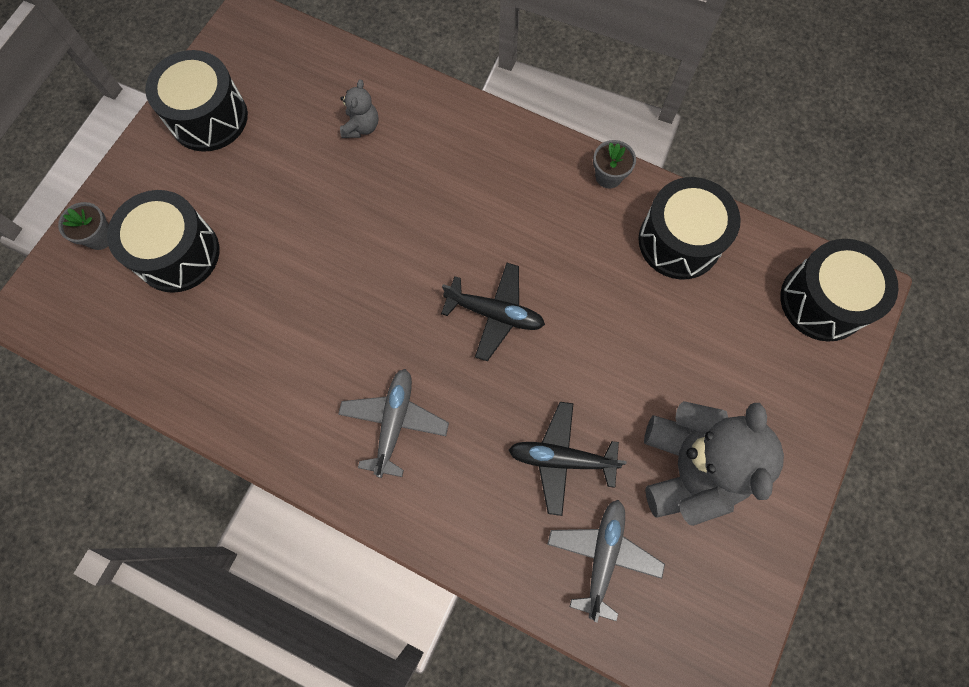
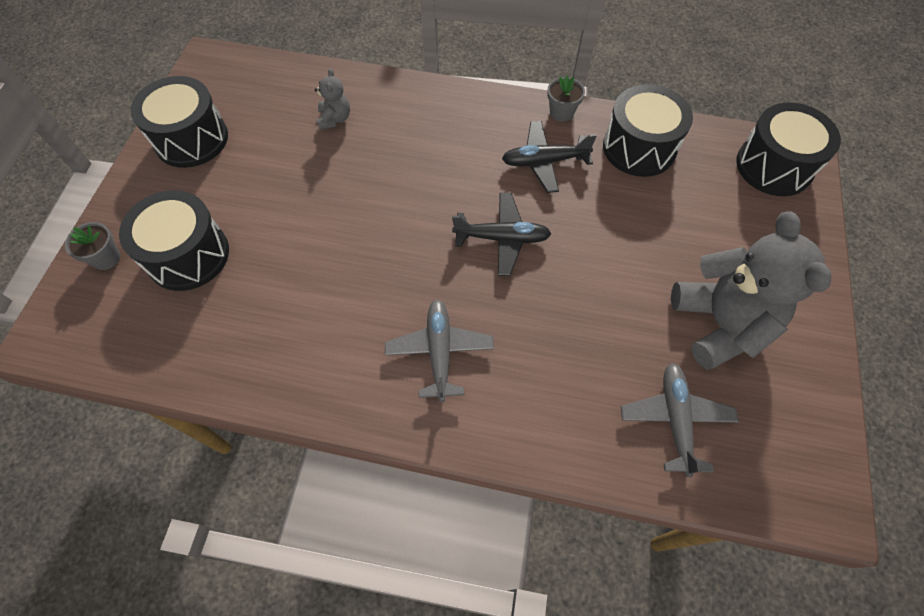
camera: 15 degrees left, 10 degrees down
(561, 458) = (605, 344): black plane -> black plane (544, 161)

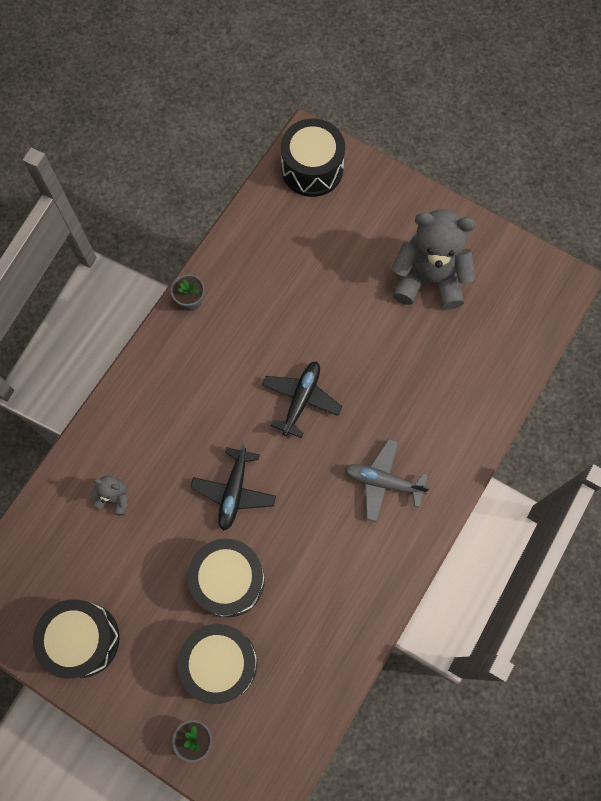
camera: 70 degrees left, 10 degrees up
(544, 161) = (238, 336): black plane -> black plane (234, 491)
(639, 148) = (254, 257): black drum -> black drum (228, 580)
(675, 419) = (486, 343): grey plane -> none

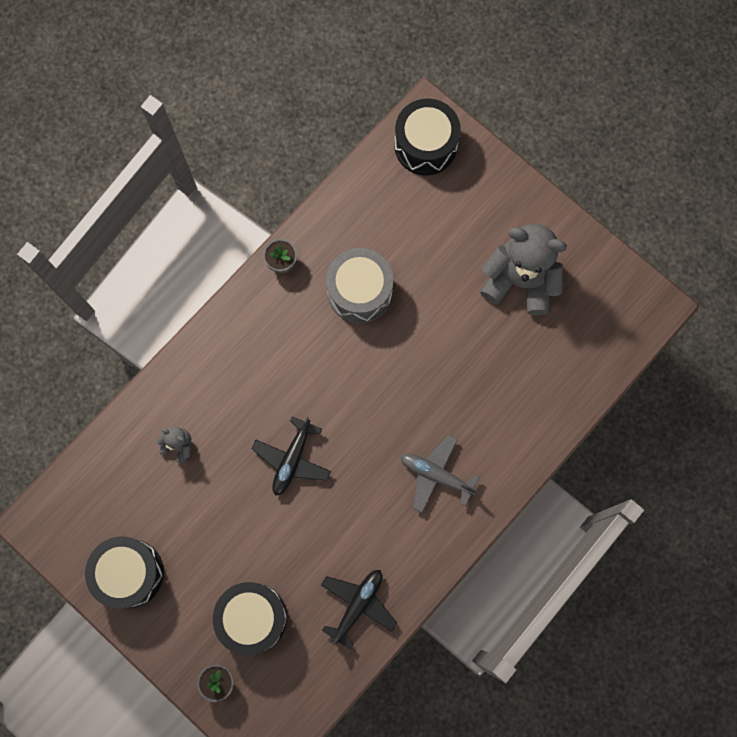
camera: 10 degrees right, 5 degrees up
(228, 580) = (273, 542): black drum -> none
(273, 315) = (359, 291): none -> grey drum
(301, 399) = (372, 381): black plane -> black plane (358, 605)

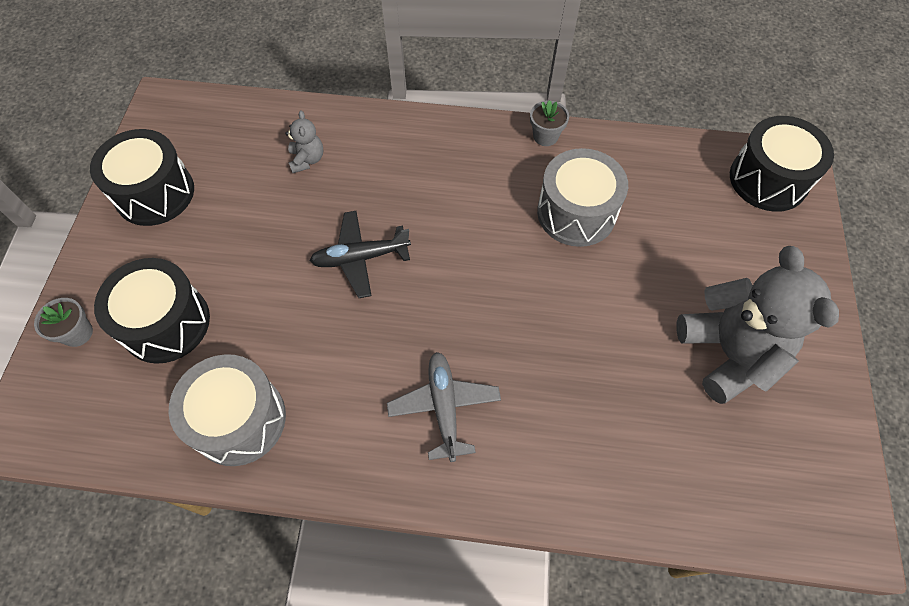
camera: 55 degrees right, 15 degrees down
(358, 605) = (239, 419): black plane -> grey drum

